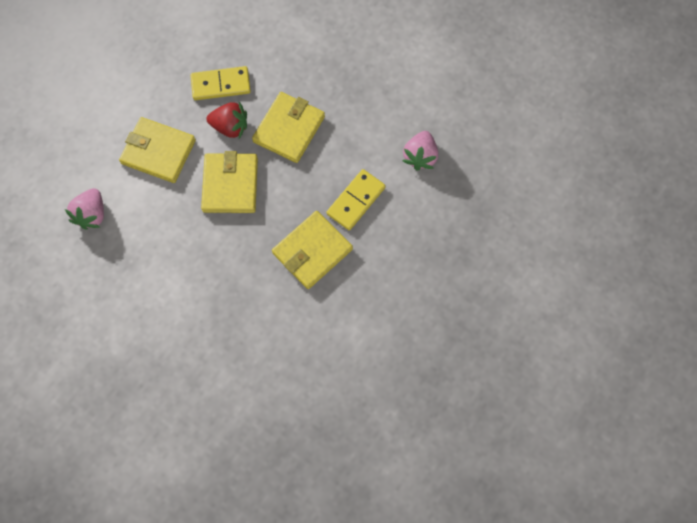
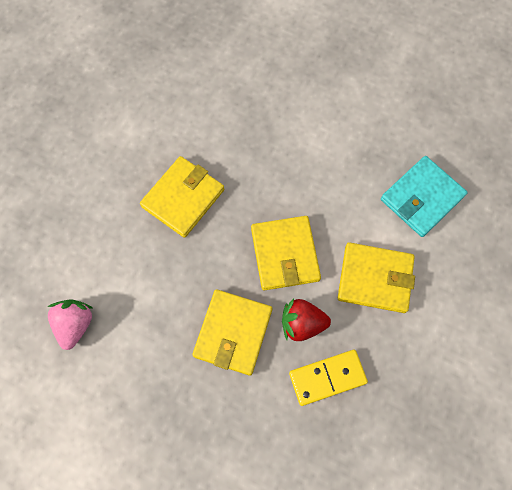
camera: 170 degrees right, 0 degrees up
(91, 214) = (421, 198): pink strawberry -> turquoise wallet
(356, 201) = (144, 259): yellow domino -> none

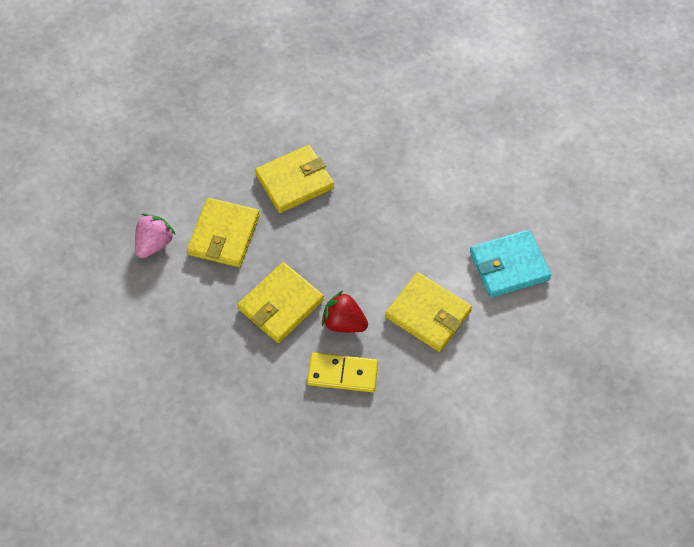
camera: 25 degrees right, 10 degrees down
(285, 254) = (359, 261): yellow wallet -> yellow wallet (224, 235)

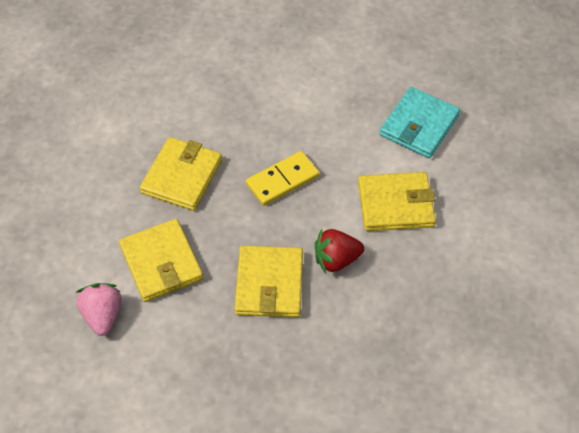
camera: 40 degrees left, 5 degrees down
(342, 374) = (376, 301): yellow domino -> yellow domino (282, 180)

